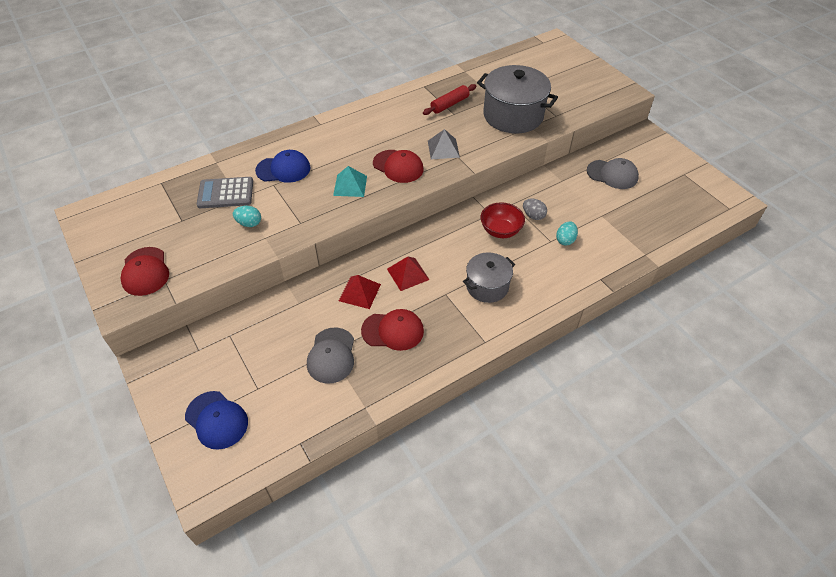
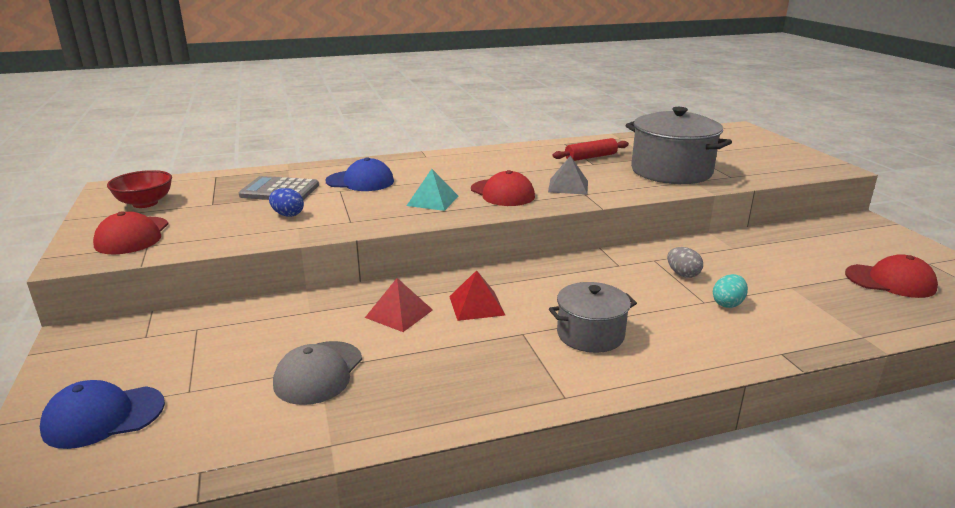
camera: 15 degrees right, 25 degrees down
(216, 420) = (103, 417): blue cap -> blue cap turned 105 degrees clockwise
(249, 223) = (288, 215): turquoise egg -> blue egg
(393, 331) = (424, 360): red cap -> red cap (890, 281)
(500, 230) = (629, 282): red bowl -> red bowl (145, 203)
(612, 174) = (811, 251): grey cap -> none

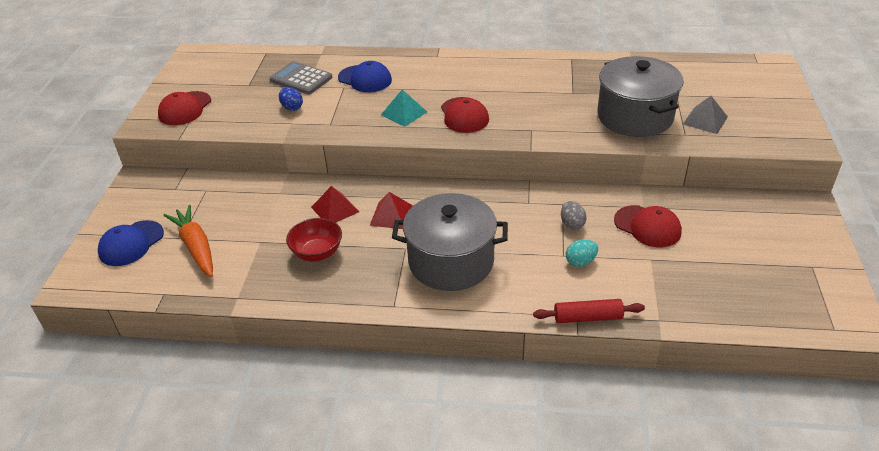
camera: 25 degrees right, 15 degrees up
(103, 417) = (131, 243): blue cap -> blue cap turned 60 degrees counterclockwise
(145, 203) = (206, 75): red bowl -> red bowl (317, 253)
(221, 396) = (196, 247): none -> orange carrot
(318, 373) = (258, 244): grey cap -> none
(568, 186) = (525, 118): grey pyramid -> grey pyramid (705, 120)
(590, 157) = (578, 83): red rolling pin -> red rolling pin (588, 317)
(590, 334) = (451, 262): grey pot -> grey pot, size x1.67
(890, 281) = (748, 276): red cap -> red cap (647, 226)

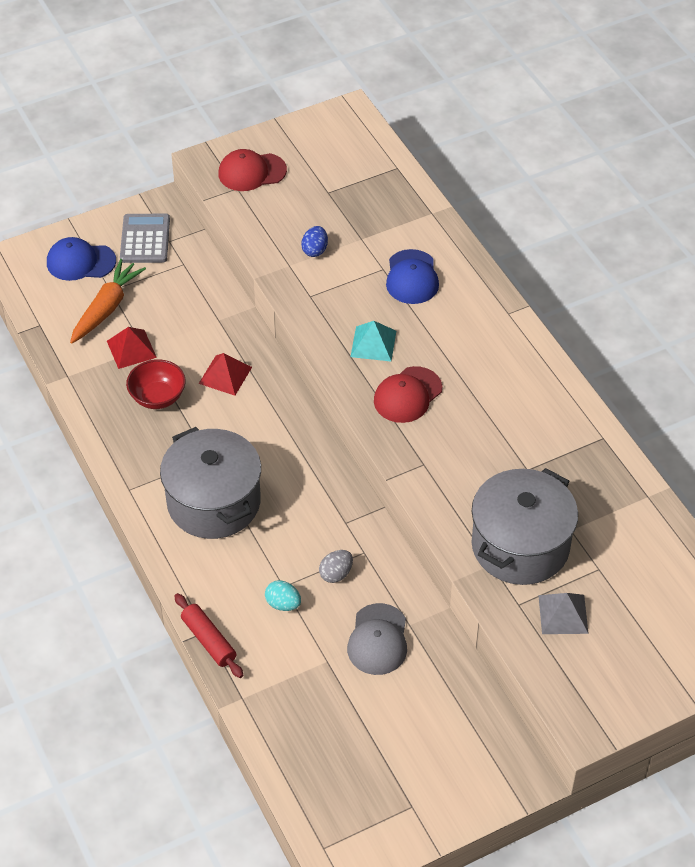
camera: 55 degrees right, 10 degrees up
(301, 79) = (371, 226): grey calculator -> grey calculator (145, 239)
(391, 215) = (247, 423): red pyramid -> red pyramid (131, 349)
(647, 226) = (378, 640): red cap -> grey cap

